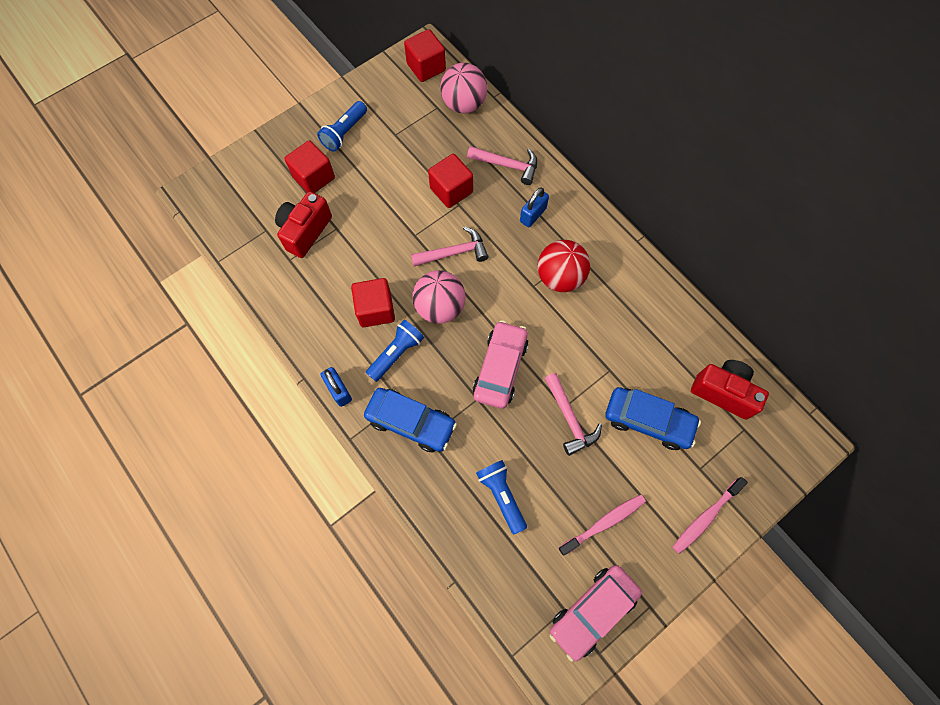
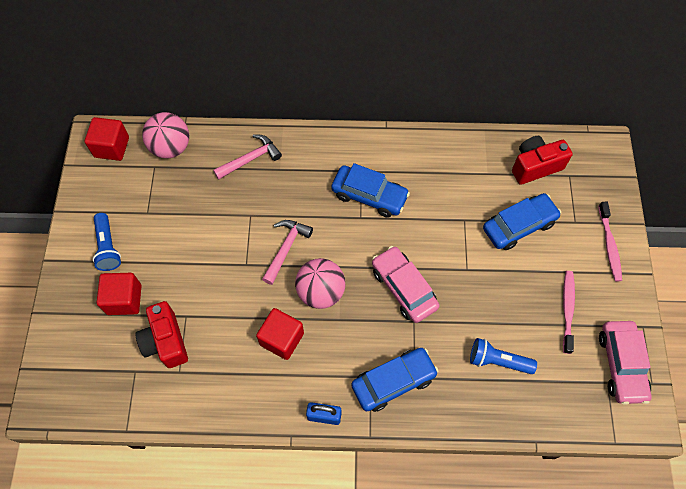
camera: 50 degrees left, 5 degrees down
(396, 353) = (330, 350): blue flashlight -> none
(451, 190) = (233, 211): red cube -> none
(533, 215) = (305, 174): blue padlock -> none
(560, 277) = (369, 195): red ball -> blue car
(570, 418) = (478, 272): pink hammer -> none

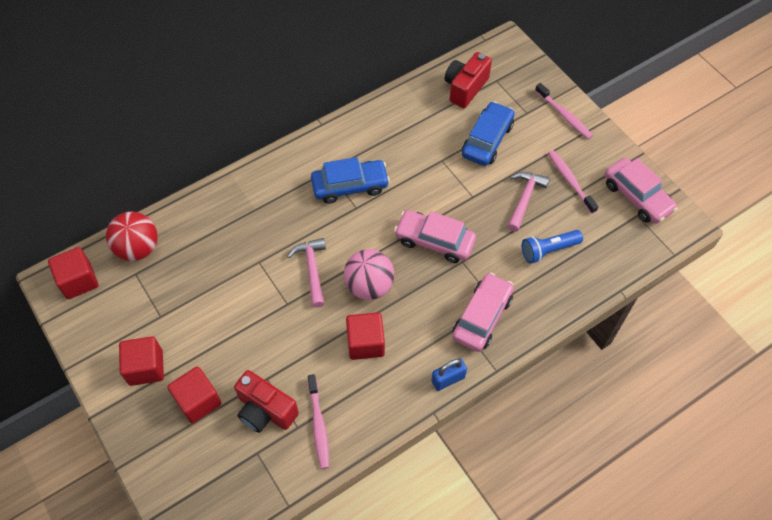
camera: 35 degrees left, 5 degrees down
(108, 247) = (146, 368): blue flashlight -> red cube
(171, 147) = (138, 248): pink ball -> red ball
(195, 382) = (318, 425): none -> pink toothbrush
(250, 159) = (222, 216): pink hammer -> pink hammer (524, 199)
(393, 381) = (482, 317): blue car -> pink car

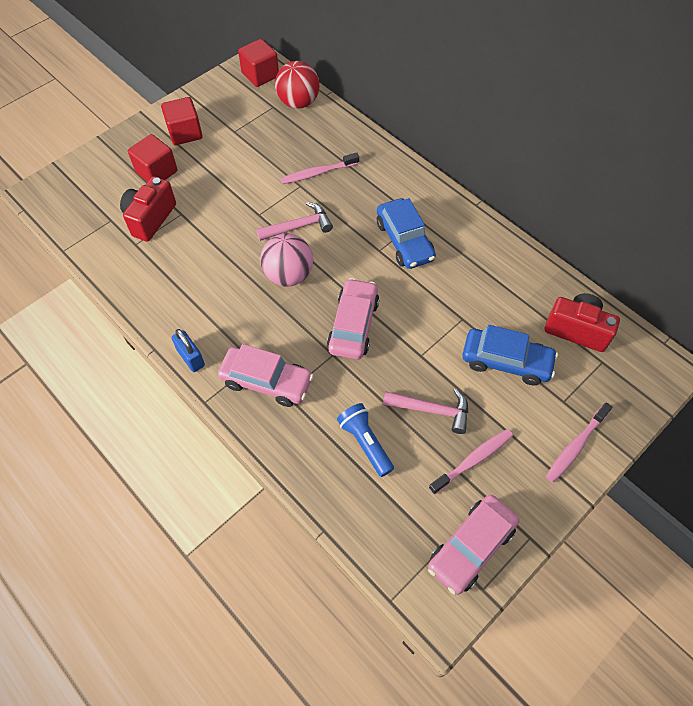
camera: 80 degrees right, 0 degrees up
(318, 425) = (137, 259): pink toothbrush -> pink toothbrush (317, 173)
(365, 343) = (224, 282): red cube -> none

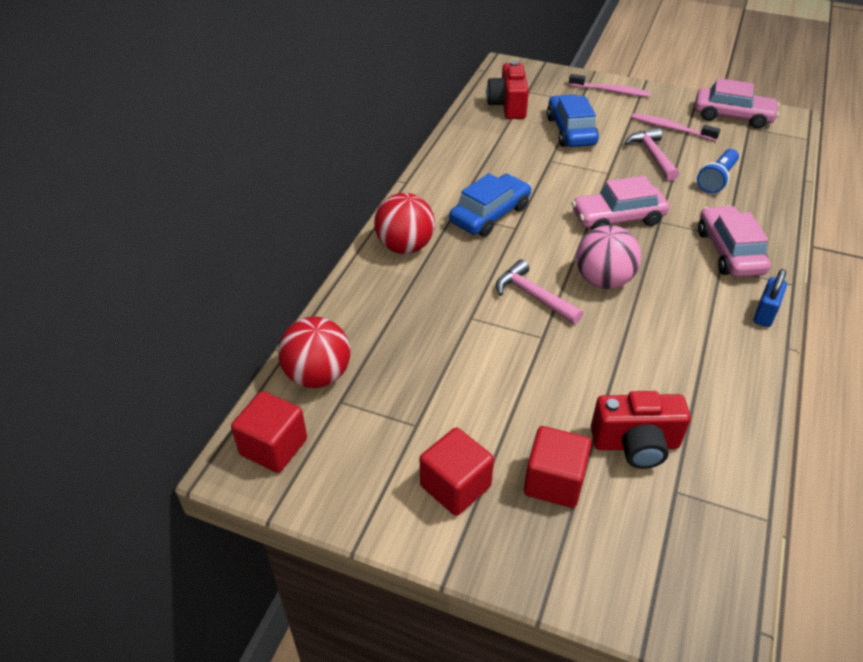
camera: 115 degrees left, 15 degrees down
(317, 173) = (440, 309): pink toothbrush -> none
(393, 177) = (405, 246): none -> red ball

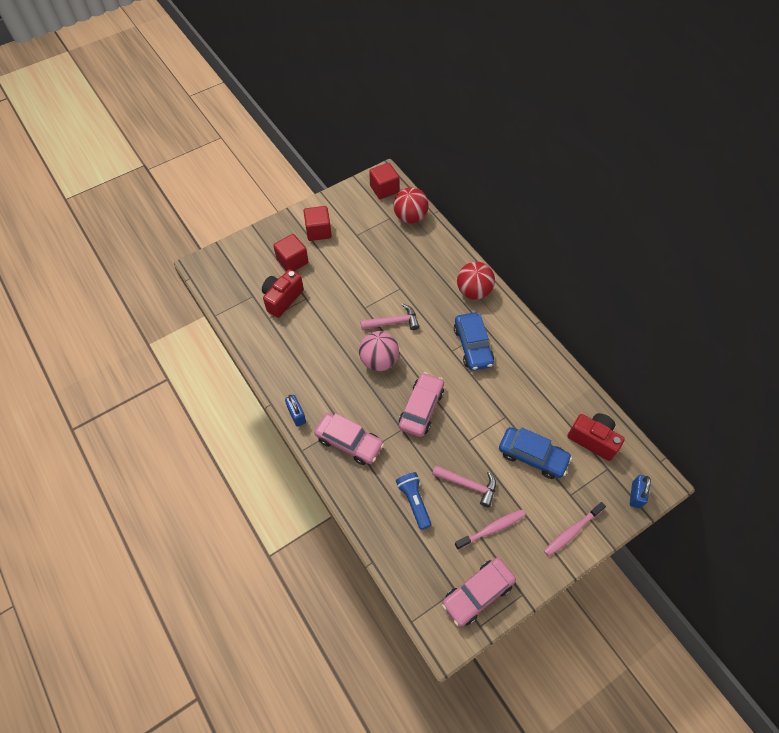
camera: 125 degrees right, 15 degrees up
(534, 73) = (636, 495): none -> blue padlock

